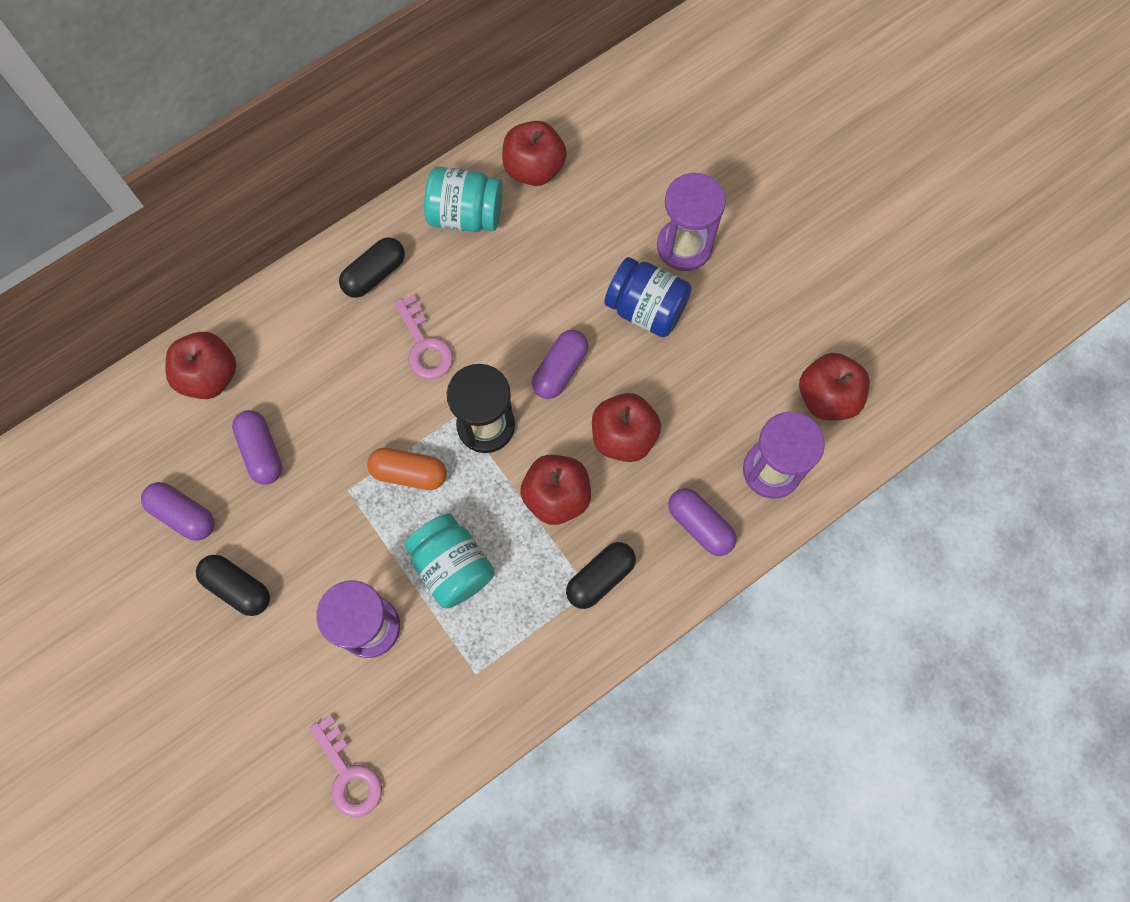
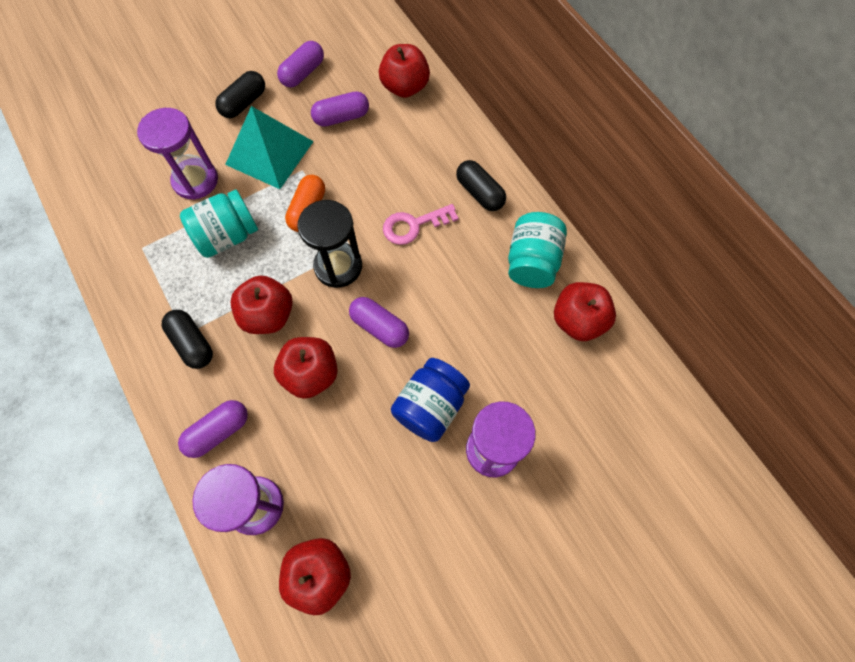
camera: 95 degrees right, 5 degrees down
(322, 537) = (269, 153): none -> turquoise pyramid
(349, 774) = (96, 165): pink key -> none

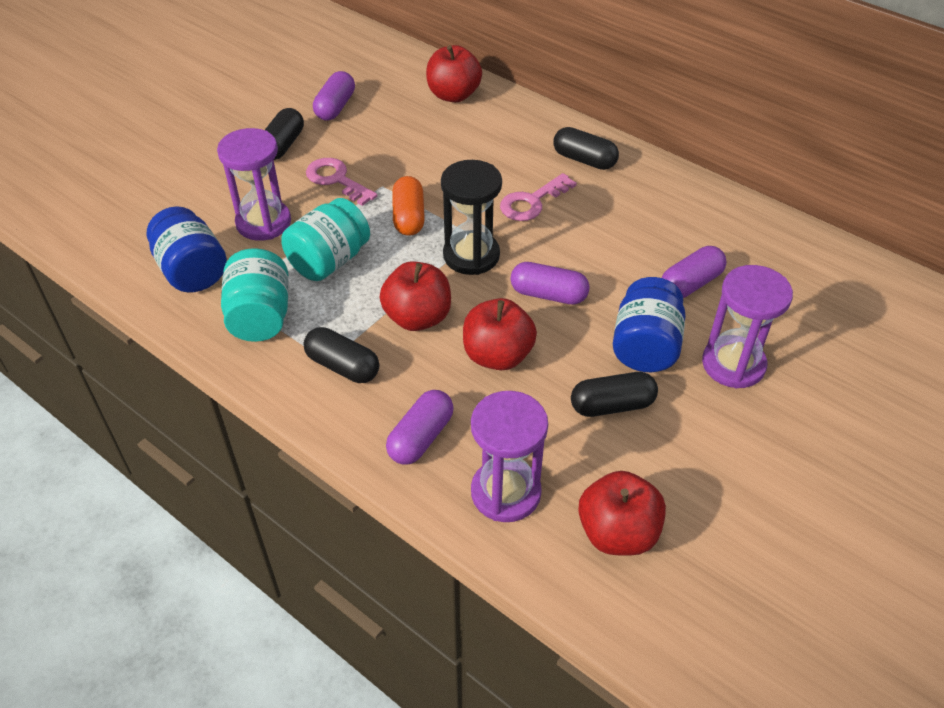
camera: 20 degrees left, 20 degrees down
(124, 213) = (192, 271): none -> blue jar
(269, 153) = (336, 180): turquoise pyramid -> pink key
(341, 117) = (400, 133): purple capsule -> purple capsule (690, 284)
(375, 454) = (612, 405): none -> black capsule
(532, 262) = (672, 201): turquoise jar -> turquoise jar (260, 316)
(578, 320) = (748, 235): red apple -> none

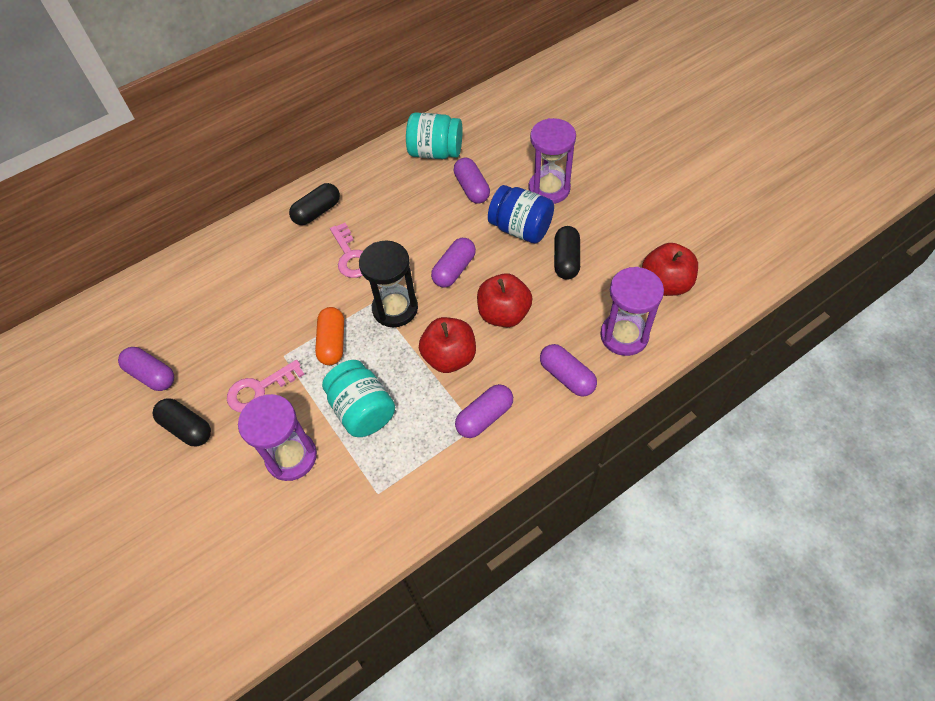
camera: 70 degrees left, 10 degrees up
(192, 271) = (332, 525): blue jar -> none
(260, 316) = (410, 472): turquoise jar -> turquoise jar (435, 152)
(343, 366) = (484, 417): black capsule -> purple capsule
(409, 217) = (332, 342): orange capsule -> orange capsule turned 75 degrees clockwise
(453, 95) = (186, 279): red apple -> none

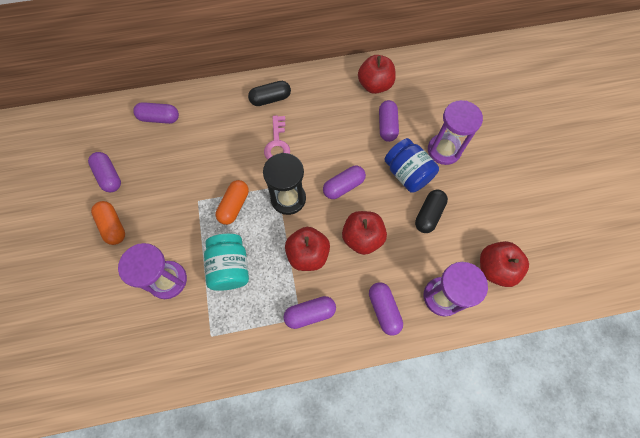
camera: 20 degrees right, 10 degrees up
(185, 285) = (159, 118): none -> purple capsule
(187, 428) = (113, 226): black capsule -> orange capsule
(259, 389) = (170, 219): pink key -> none
(435, 152) = (374, 85): turquoise jar -> red apple

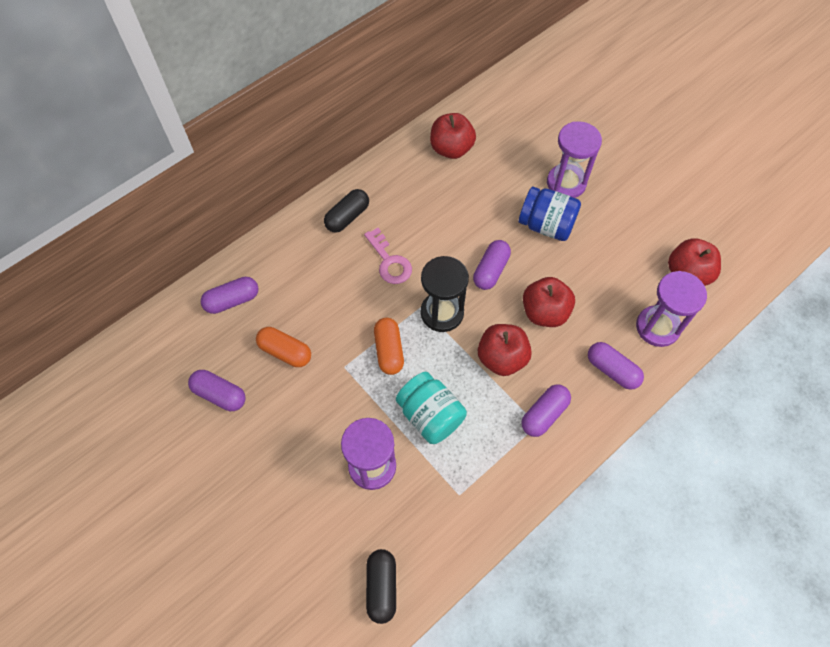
camera: 30 degrees left, 5 degrees down
(113, 226) = (266, 445): orange capsule -> orange capsule (285, 352)
(387, 126) = (493, 186): purple capsule -> none
(428, 214) = (593, 255): black capsule -> black capsule (381, 587)

